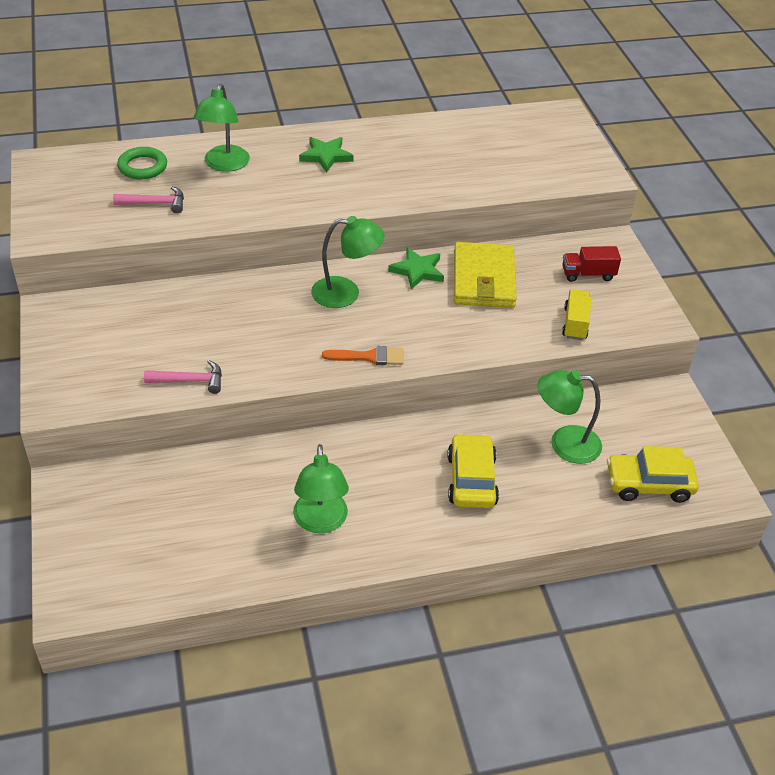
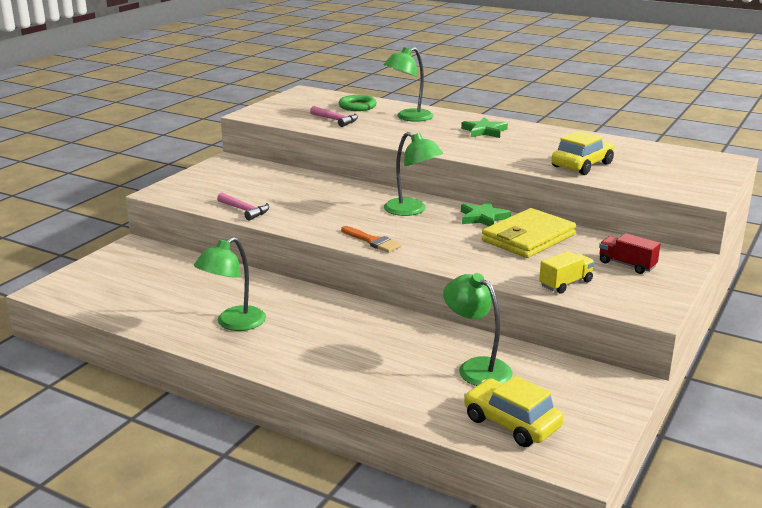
camera: 45 degrees right, 20 degrees down
(471, 479) = (369, 352): yellow car -> yellow car (582, 165)

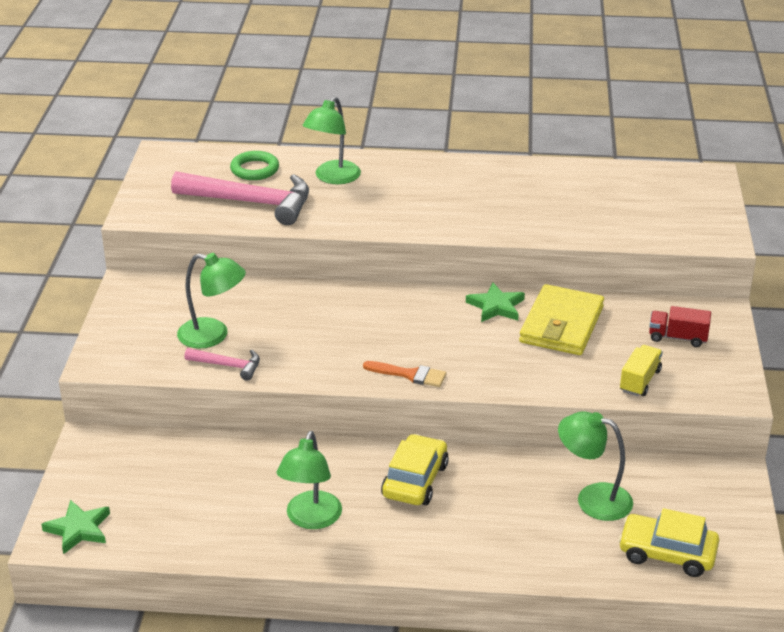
camera: 25 degrees left, 10 degrees up
(336, 120) = (252, 203): pink hammer -> pink hammer, size x2.02
(412, 210) = (413, 315): green lamp -> green lamp (213, 336)
(484, 131) = (437, 183): green star -> green star (78, 529)
(582, 165) = (579, 219): yellow car -> yellow car (415, 480)

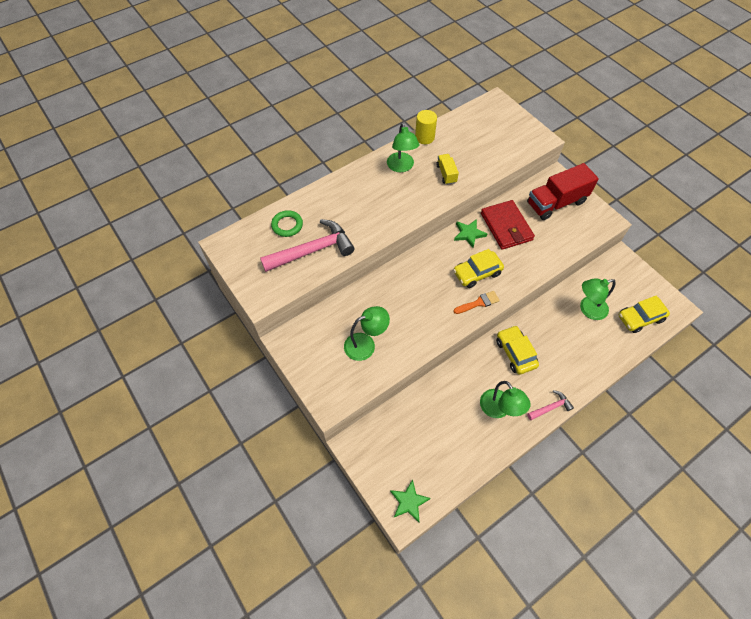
camera: 40 degrees left, 25 degrees up
(228, 366) = (395, 358): pink hammer -> pink hammer (551, 407)
(333, 178) = (334, 206): green lamp -> green lamp (401, 167)
(450, 347) = (477, 273): none -> yellow car
(546, 168) = (424, 137): none -> yellow cylinder
(561, 325) = (506, 227): yellow wallet -> red wallet
(640, 381) = (568, 239): yellow truck -> yellow truck (446, 174)
(677, 337) = (556, 203): red truck -> red truck, size x2.00

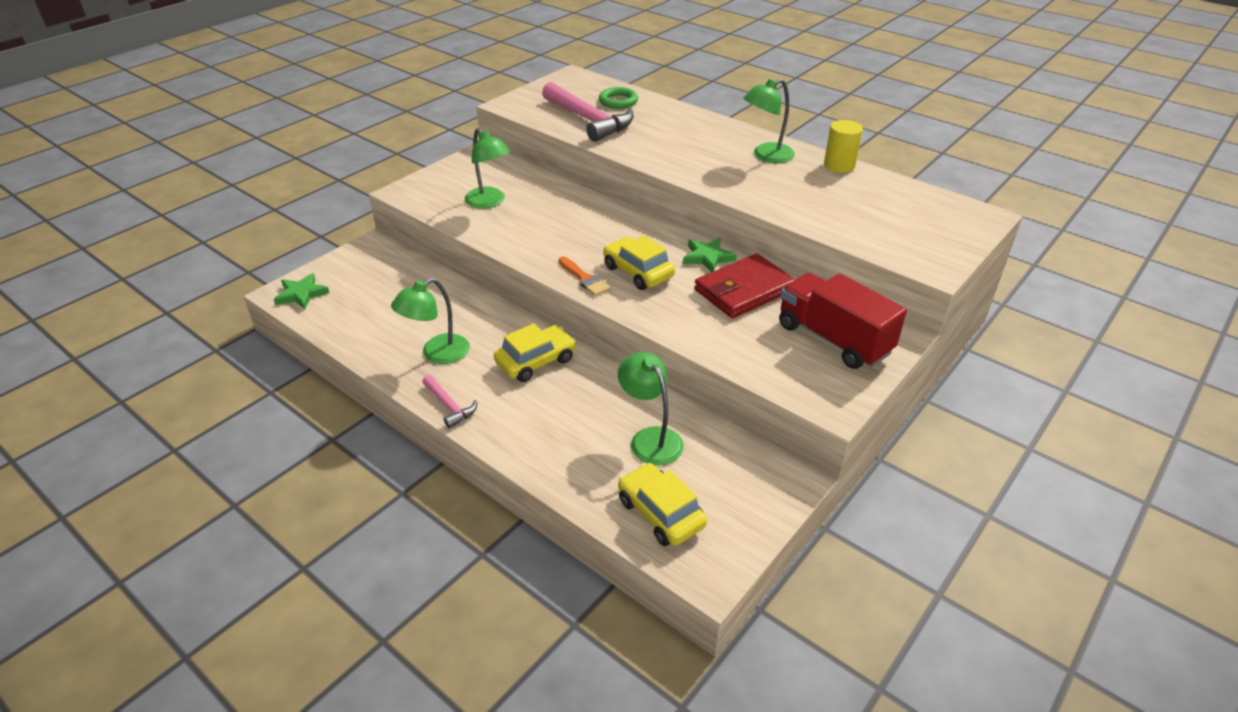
camera: 75 degrees right, 20 degrees down
(446, 174) = (779, 189): yellow truck -> none

